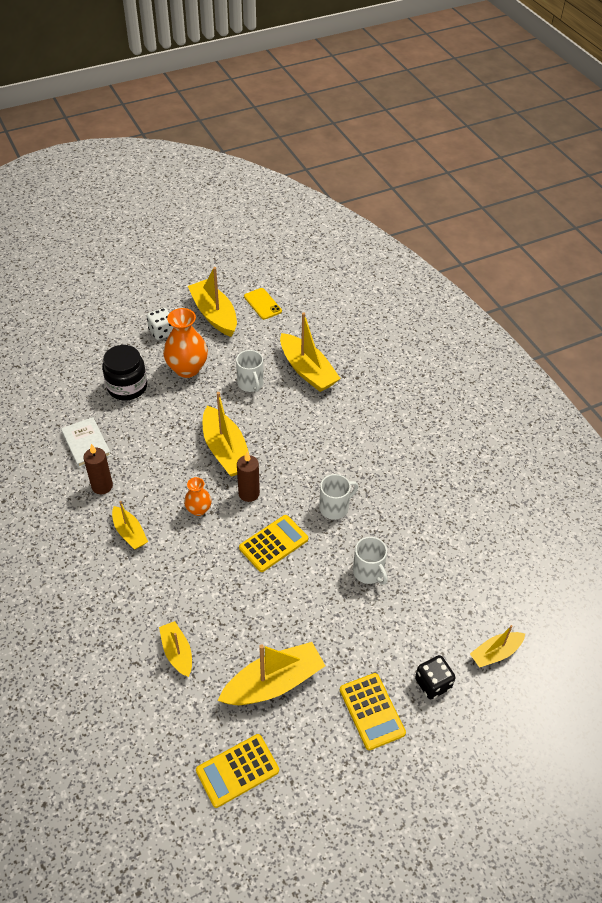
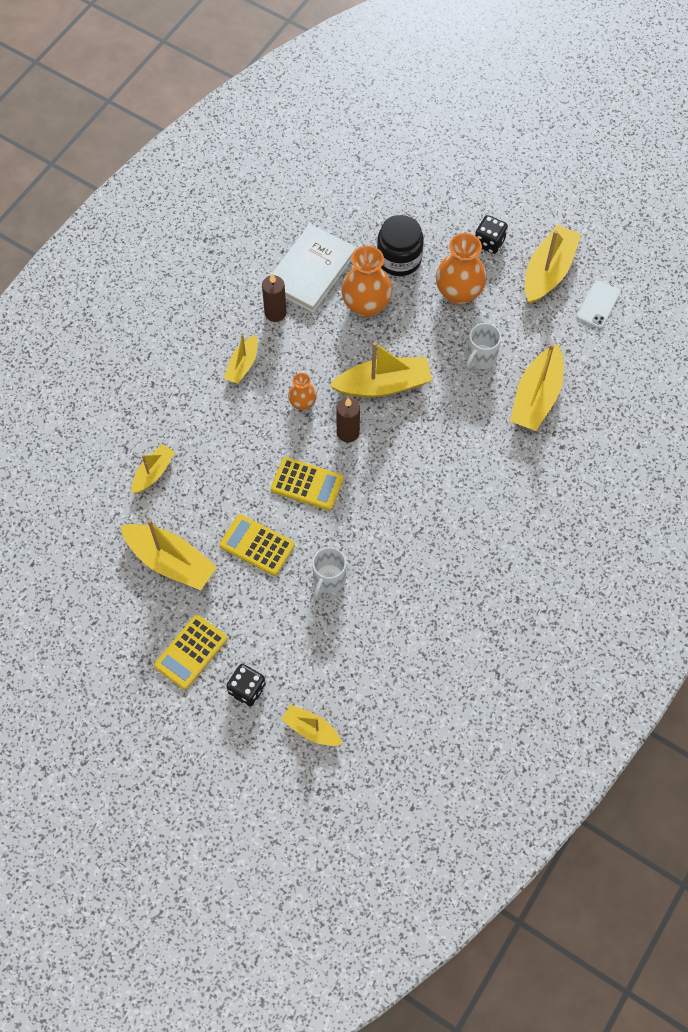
camera: 60 degrees right, 15 degrees up
(86, 444) = (311, 270): white book -> white book, size x1.53
(148, 426) = (366, 305): none -> orange vase
(162, 332) = (489, 242): white dice -> black dice
(226, 450) = (383, 385): yellow boat -> yellow boat turned 135 degrees counterclockwise
(237, 770) = (80, 577): yellow calculator -> yellow calculator (257, 545)
(262, 304) = (598, 305): yellow phone -> white phone
(335, 507) = (382, 513): white mug -> none

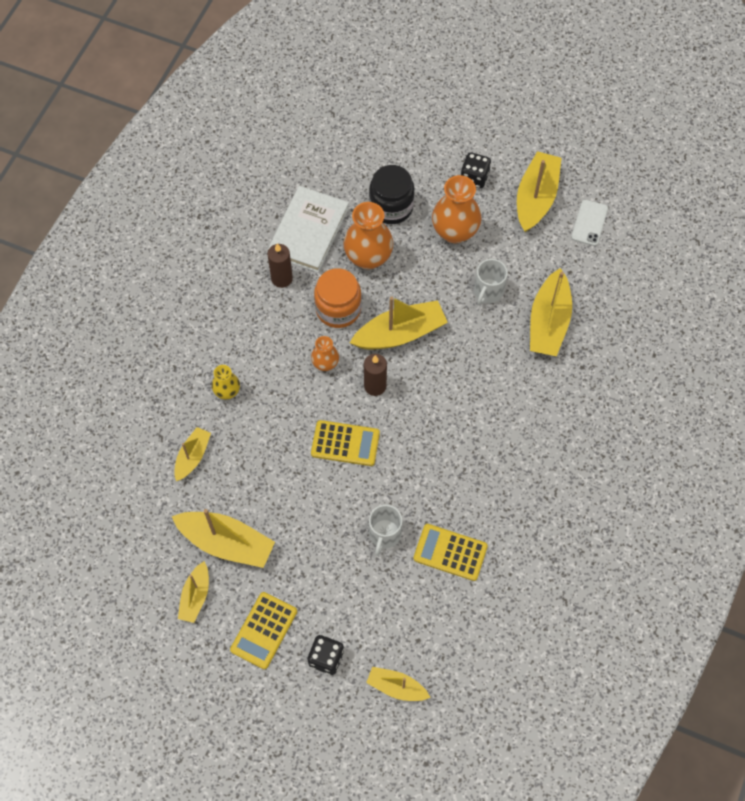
camera: 10 degrees left, 0 degrees up
(200, 415) = (227, 391): none -> yellow vase
(242, 365) = (259, 335): yellow boat -> yellow boat (195, 596)
(257, 545) = (308, 512): yellow calculator -> yellow calculator (450, 552)
(326, 351) = (338, 309): none -> orange jar

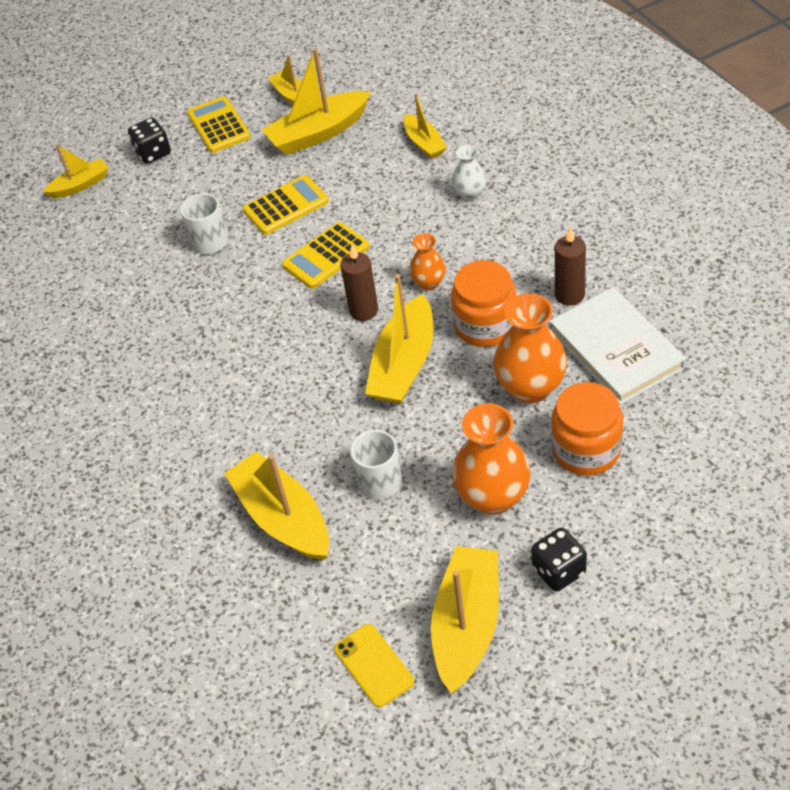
camera: 135 degrees right, 15 degrees down
(227, 391) = (470, 194): yellow vase -> white vase
(391, 207) = (586, 450): black jar -> orange jar
(450, 552) = (141, 279): yellow calculator -> yellow calculator (286, 206)
(536, 198) = (467, 625): yellow boat -> yellow boat turned 135 degrees counterclockwise
(589, 223) = (373, 665): white phone -> yellow phone

